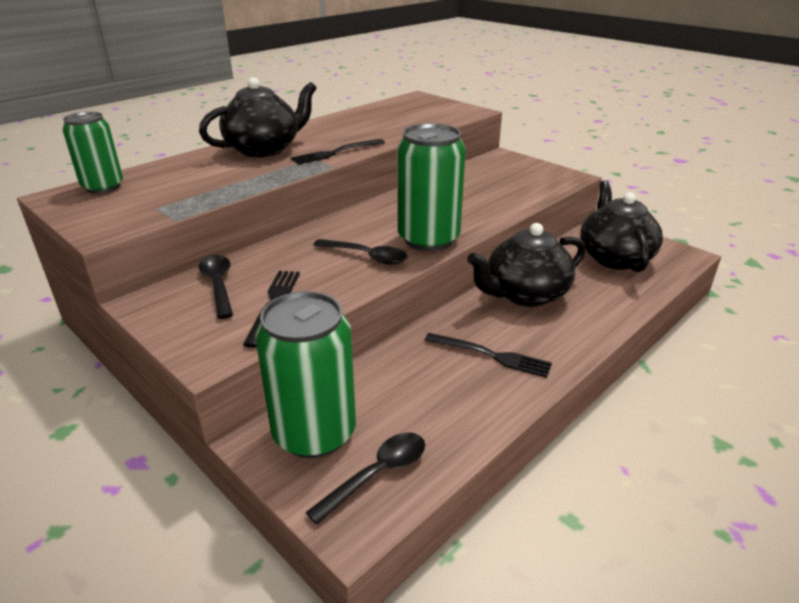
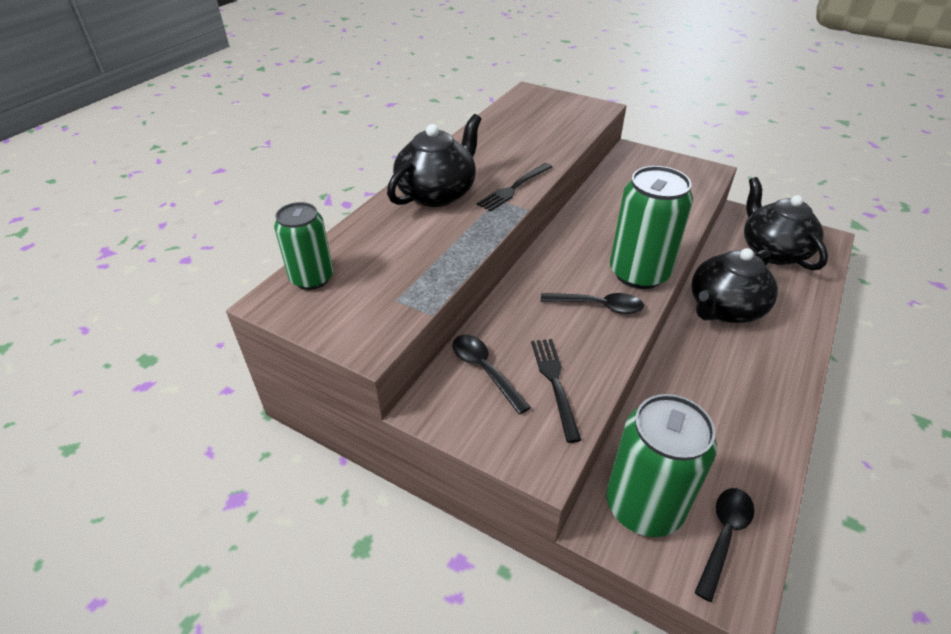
camera: 15 degrees left, 10 degrees up
(492, 356) = (738, 385): black fork -> none

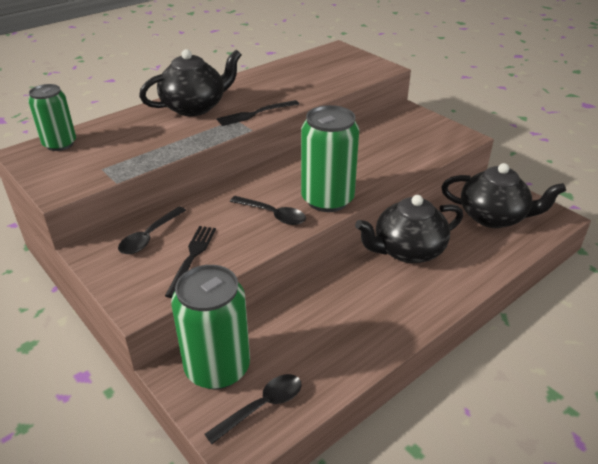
camera: 20 degrees right, 5 degrees down
(484, 370) = (149, 237): black spoon -> black spoon turned 135 degrees counterclockwise
(772, 251) = (493, 217): black teapot -> black teapot turned 105 degrees clockwise

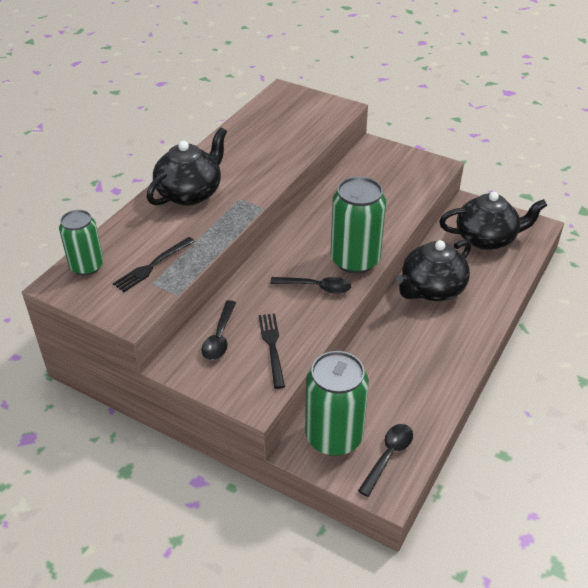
camera: 20 degrees left, 5 degrees up
(254, 114) = (254, 189): black fork -> black fork (152, 266)

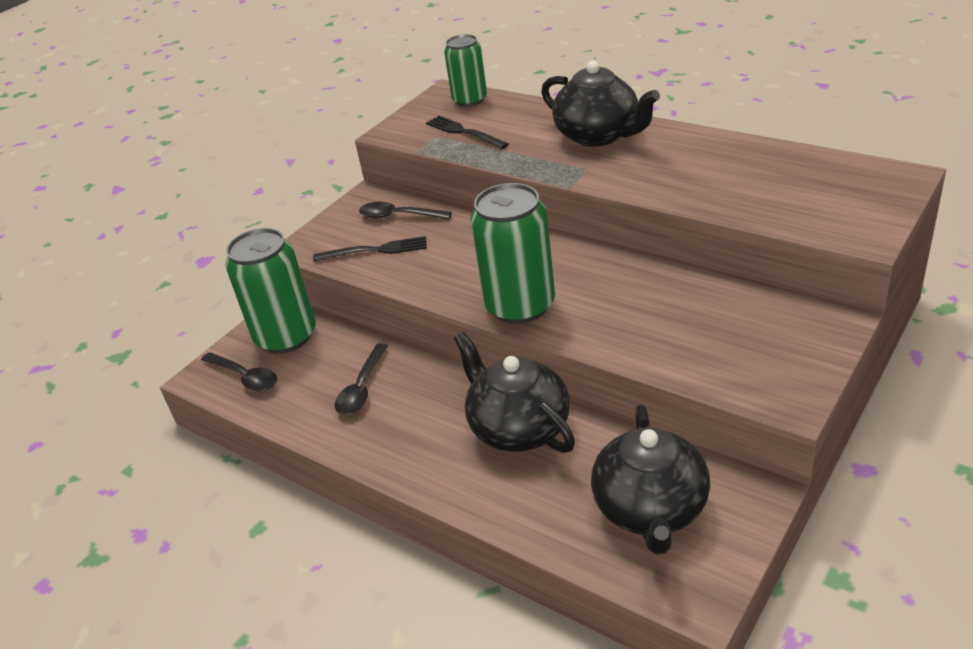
camera: 100 degrees right, 5 degrees down
(316, 287) = (468, 276): black spoon -> black spoon (362, 388)

